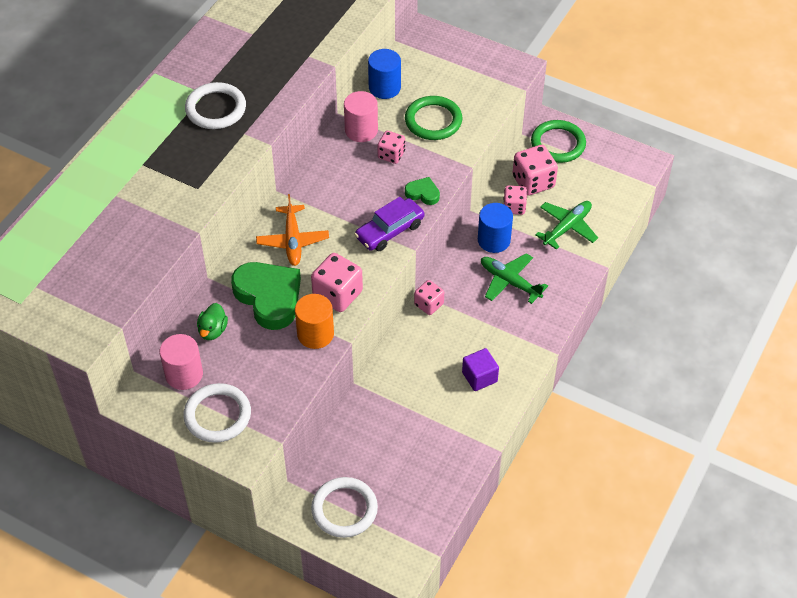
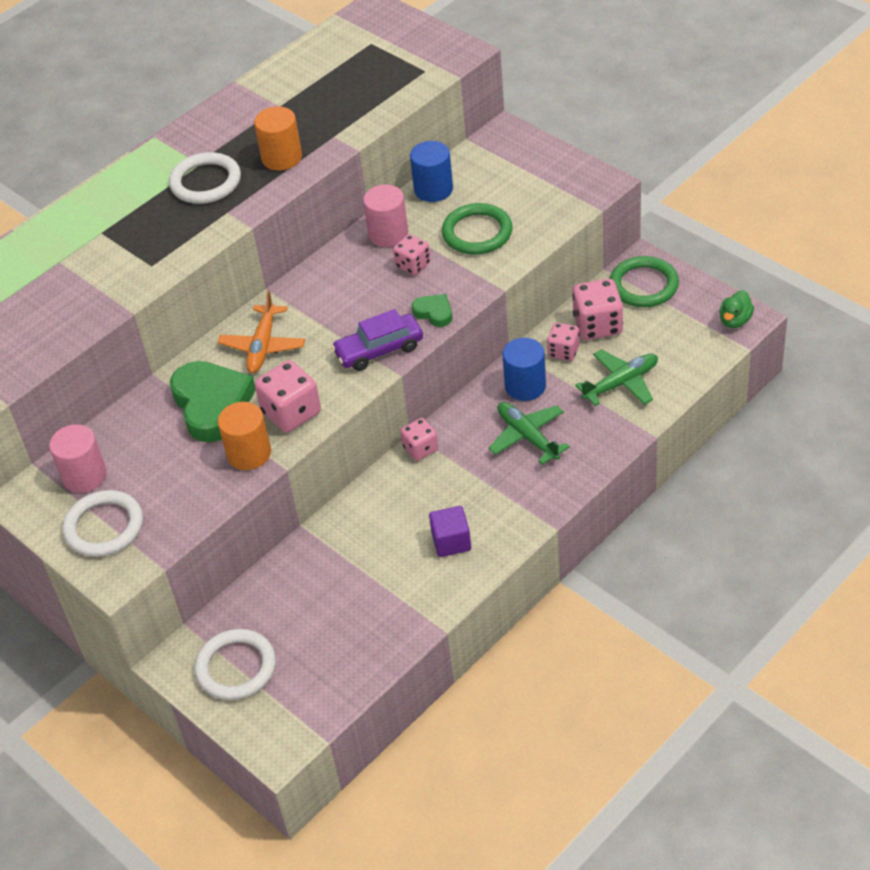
camera: 20 degrees right, 5 degrees down
(213, 330) = (135, 432): green duck -> green duck (735, 320)
(272, 80) = (282, 158): none -> orange cylinder

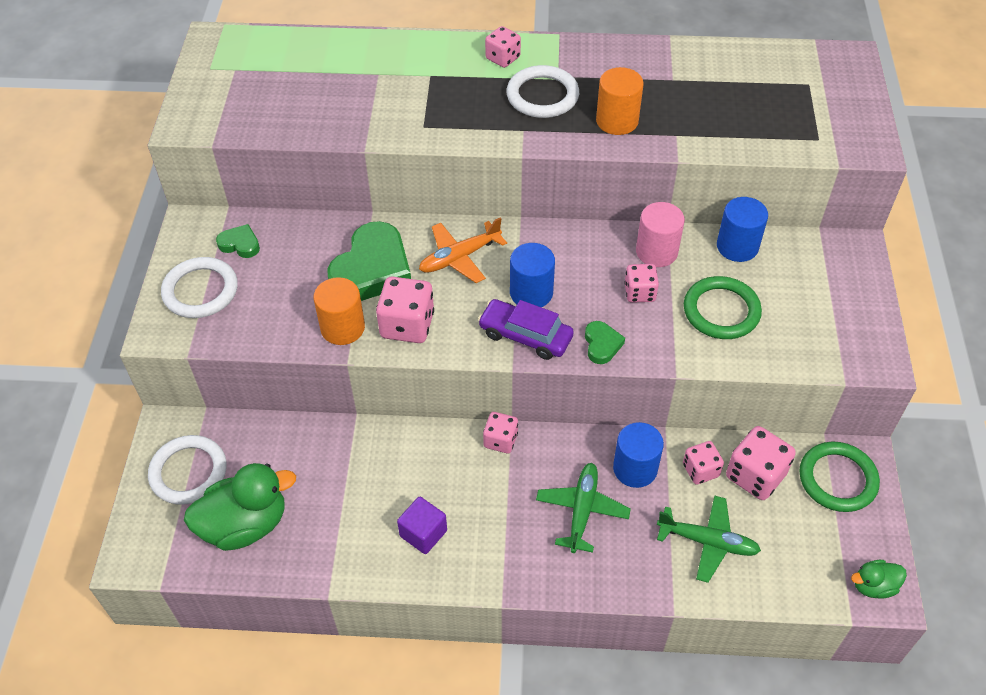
camera: 45 degrees right, 5 degrees up
(84, 476) = (240, 244): pink cylinder -> green heart
(138, 181) = (503, 58): none -> pink dice
(327, 653) = (245, 525): none -> green duck
(344, 324) = (531, 293): none -> blue cylinder

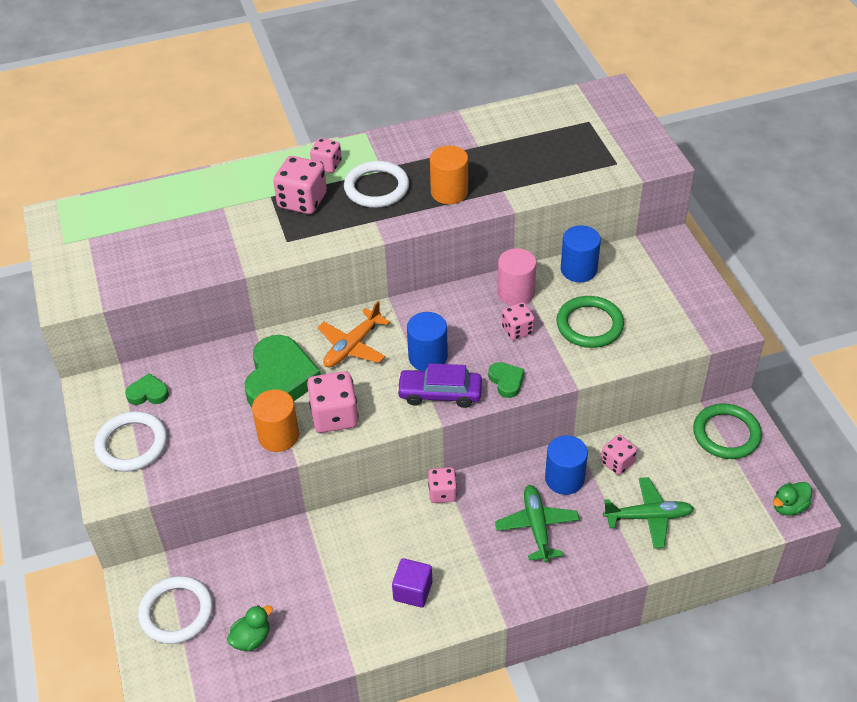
camera: 20 degrees left, 5 degrees down
(245, 525) = (251, 638): green duck -> green duck, size x0.51
(755, 475) = (662, 452): pink dice -> pink dice (302, 201)

